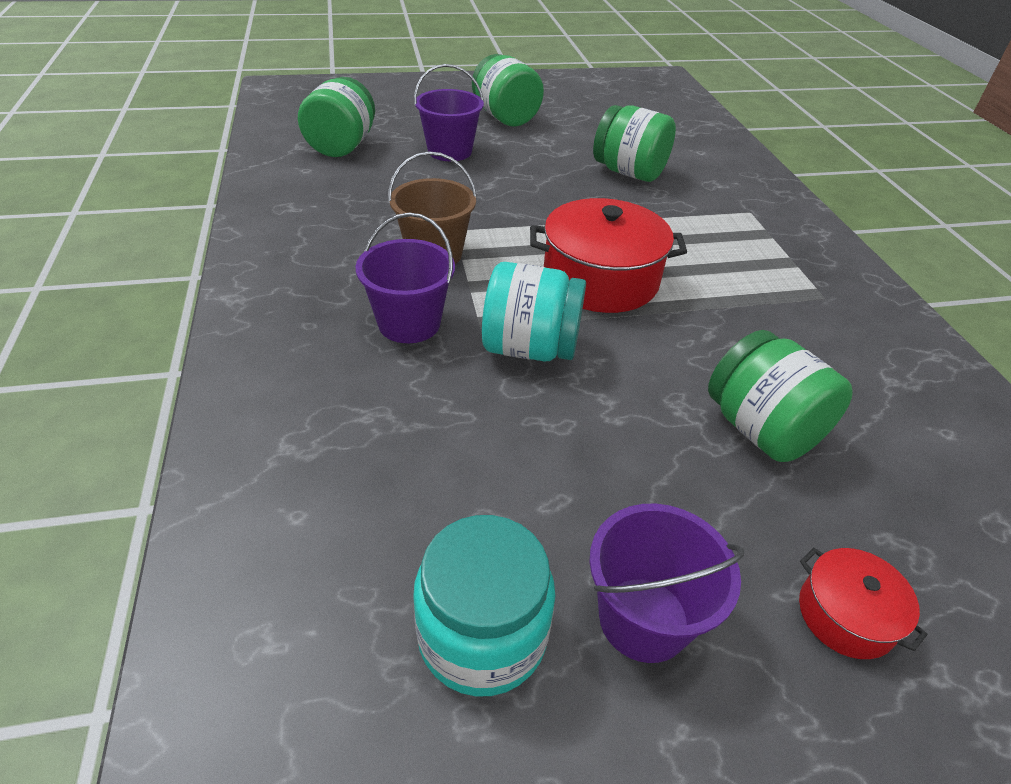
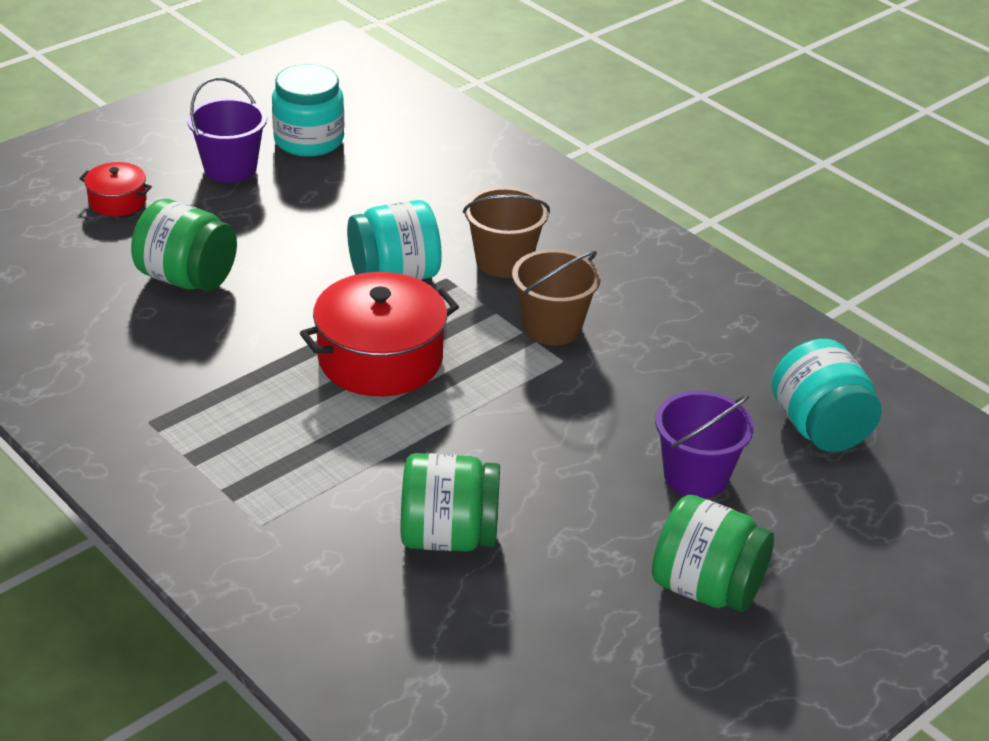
camera: 150 degrees right, 5 degrees down
(342, 146) = (819, 428): green jar -> turquoise jar
(409, 323) = (503, 261): purple bucket -> brown bucket

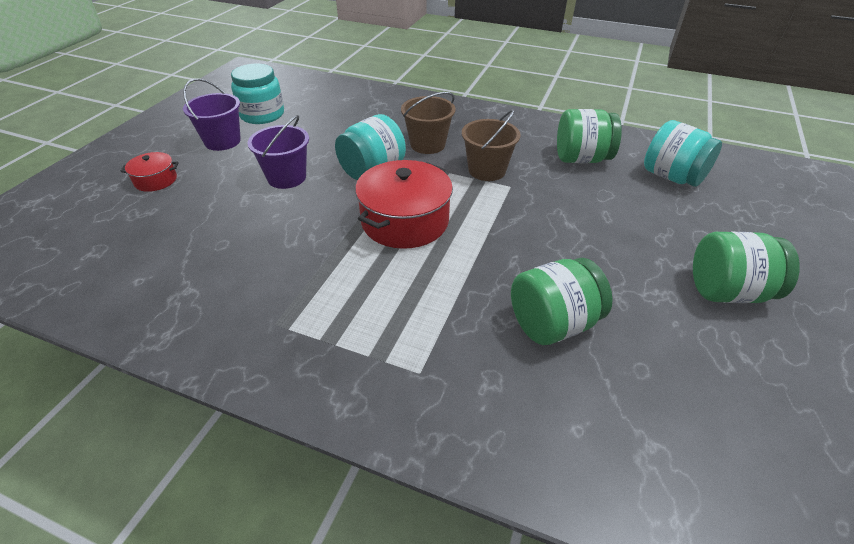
camera: 25 degrees left, 5 degrees up
(187, 278) = (237, 213): green jar -> green jar (581, 159)
(696, 476) = (646, 225): purple bucket -> purple bucket (286, 177)

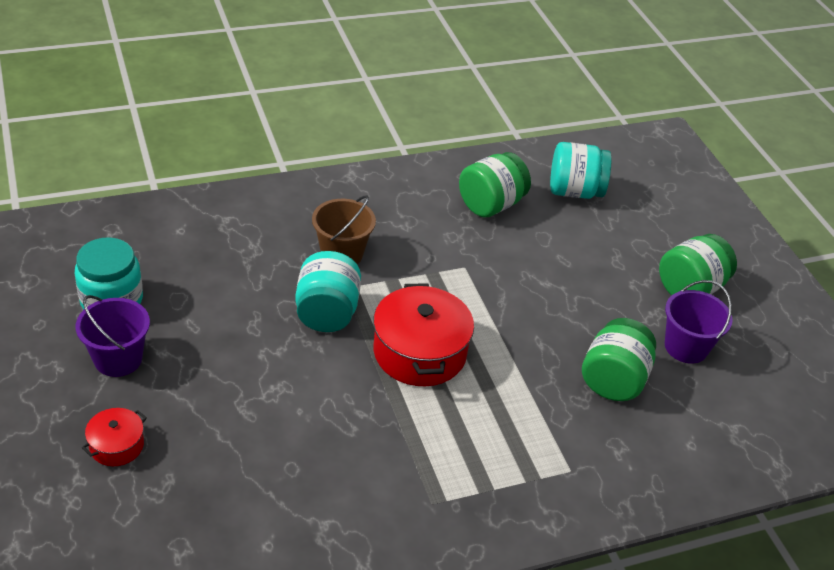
camera: 45 degrees left, 0 degrees up
(286, 177) = (254, 365): purple bucket -> purple bucket (686, 347)
(487, 170) = (427, 259): brown bucket -> none

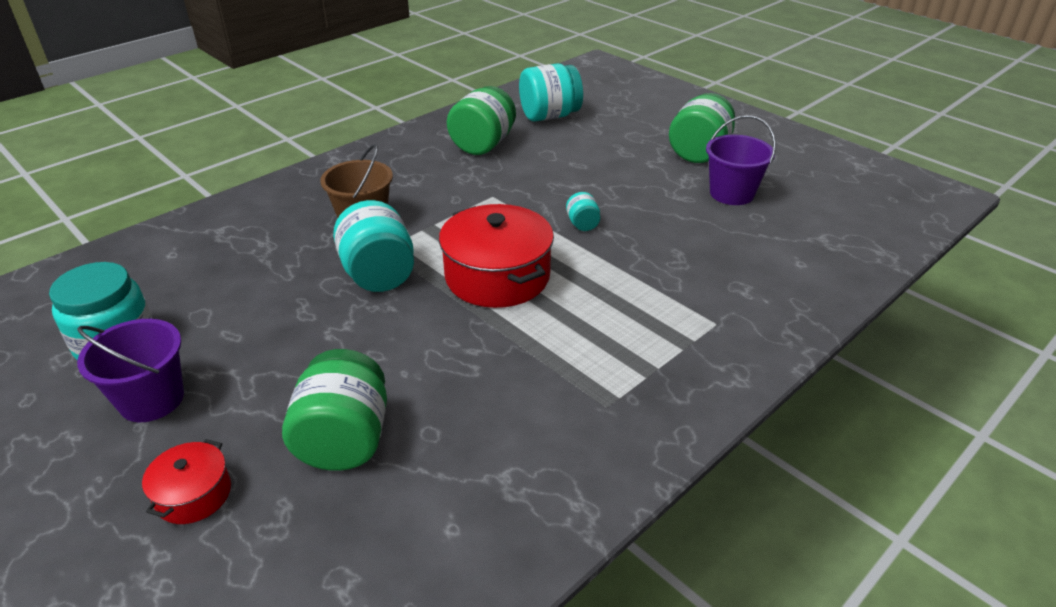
camera: 20 degrees left, 5 degrees down
(524, 328) = (582, 224): none -> turquoise jar
(613, 380) = (693, 237): green jar -> green jar (344, 440)

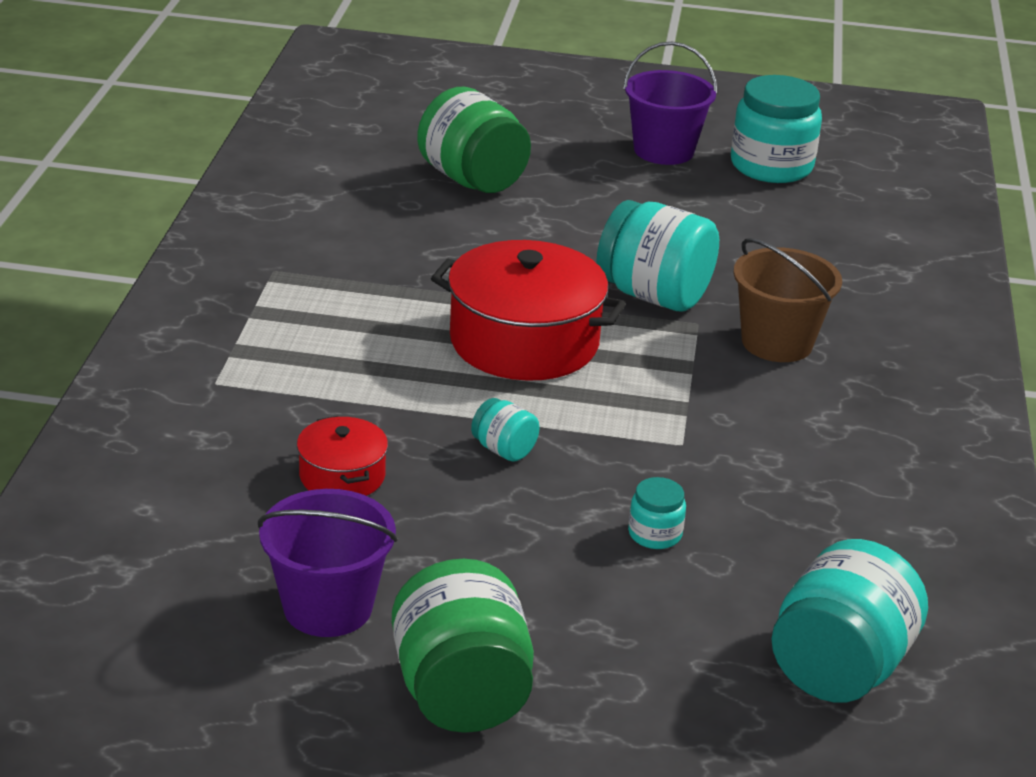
camera: 140 degrees right, 5 degrees down
(193, 494) = (531, 126): red pot -> red pot (342, 476)
(483, 145) = (839, 536): green jar -> none
(558, 170) = (655, 534): none -> turquoise jar

